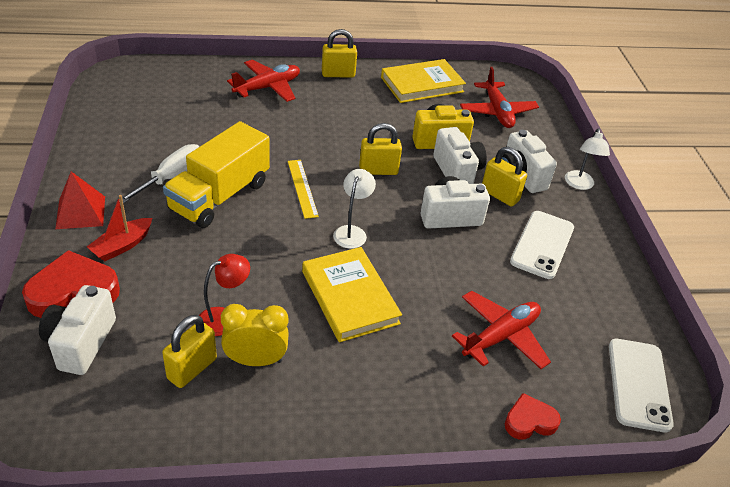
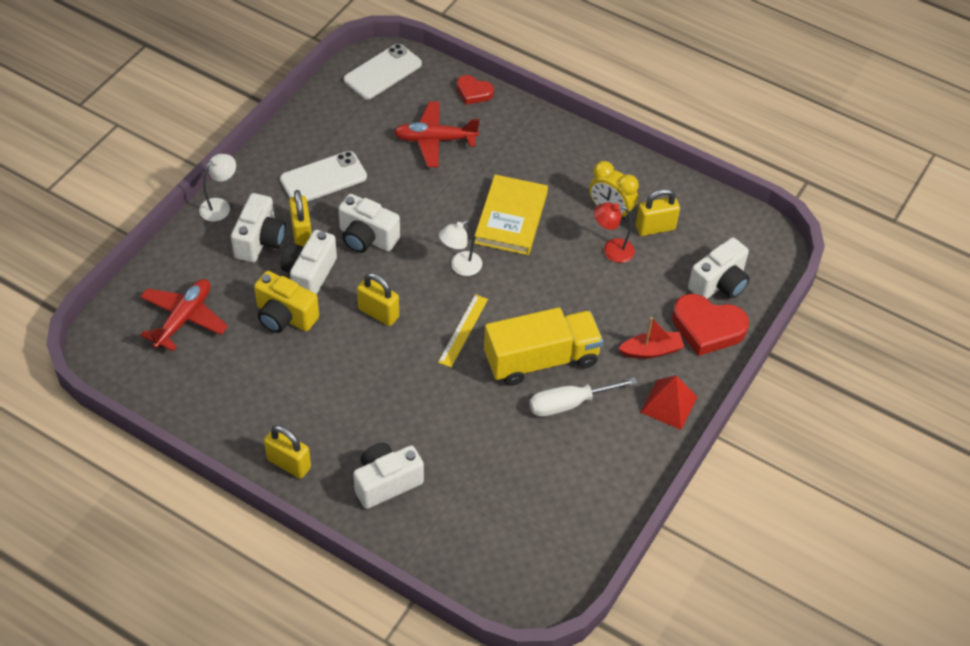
camera: 140 degrees left, 10 degrees up
(267, 88) = (386, 482): red plane -> white camera
(422, 85) = (215, 397): yellow book -> none

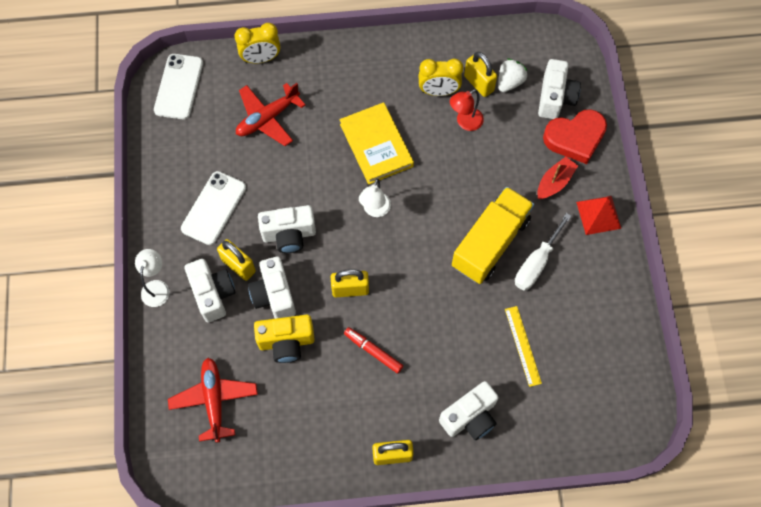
camera: 35 degrees left, 15 degrees up
(351, 373) = (373, 351): none -> red marker
(386, 482) = (470, 417): white camera -> white camera turned 150 degrees counterclockwise
(463, 330) = (420, 259): yellow ruler -> yellow ruler (523, 345)
(473, 92) = (261, 58): red heart -> yellow clock
(655, 228) = (478, 83): yellow padlock -> yellow padlock turned 75 degrees counterclockwise
(686, 244) = (509, 82): none -> white strawberry

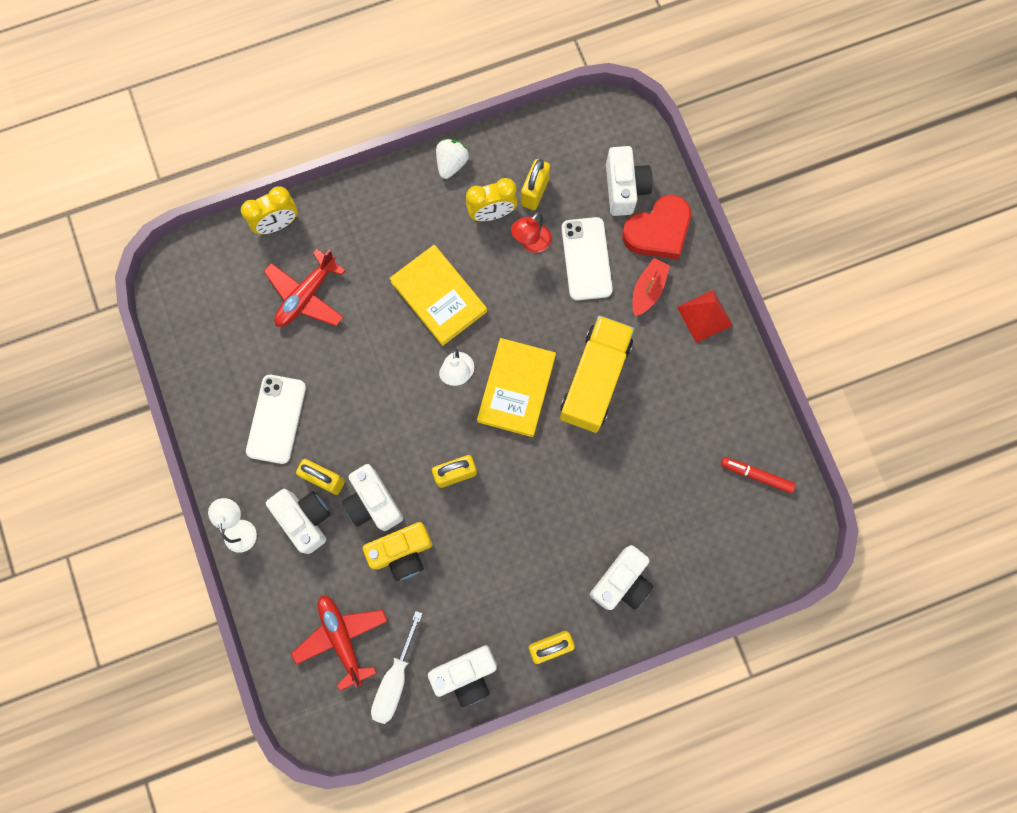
camera: 15 degrees left, 10 degrees up
(179, 87) = (192, 283): white phone -> white phone (586, 259)
(289, 235) = (370, 428): white camera -> white camera (466, 674)
(373, 351) = (499, 537): red marker -> red marker (756, 475)
(421, 233) = (516, 388): none -> yellow book
(478, 83) = (534, 192): yellow padlock -> yellow padlock turned 75 degrees clockwise
(509, 82) = (569, 181): white strawberry -> white strawberry (451, 163)
(523, 345) = (658, 487): yellow ruler -> none
(536, 263) = (650, 390): white screwdriver -> white screwdriver (395, 679)

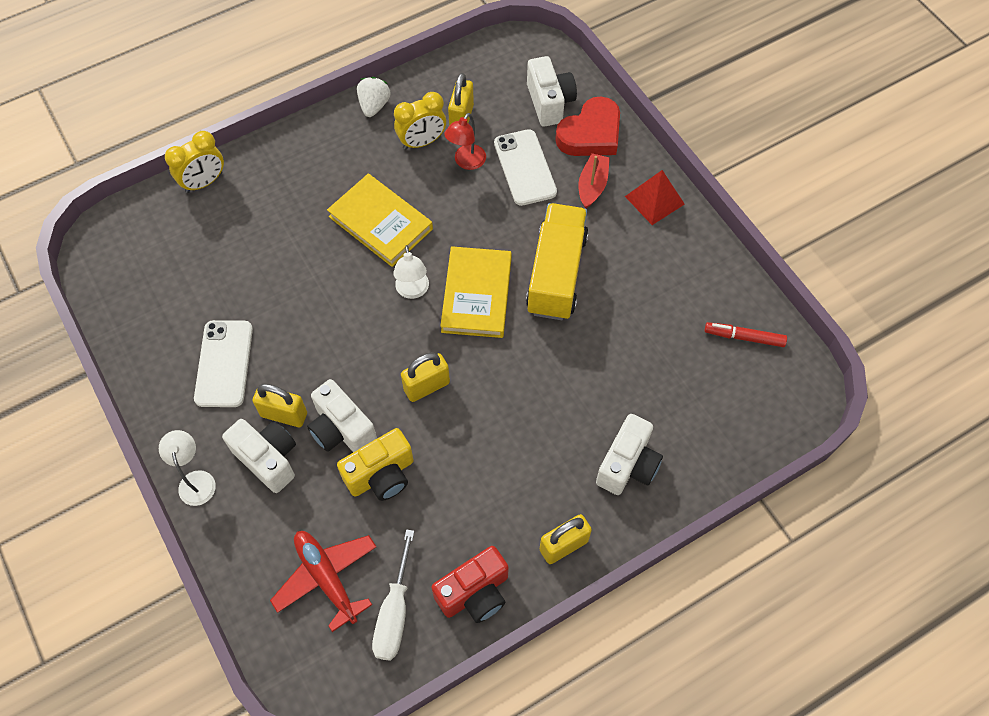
camera: 10 degrees left, 15 degrees down
(306, 295) = (242, 242): red plane -> none
(466, 674) = (474, 593): white camera -> red camera

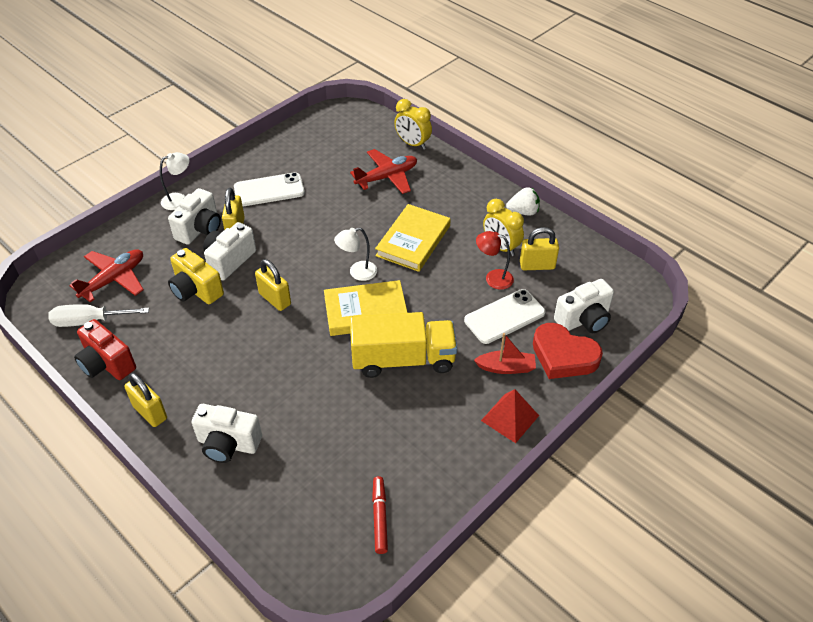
camera: 75 degrees right, 15 degrees down
(256, 225) = (387, 177): none -> red plane

